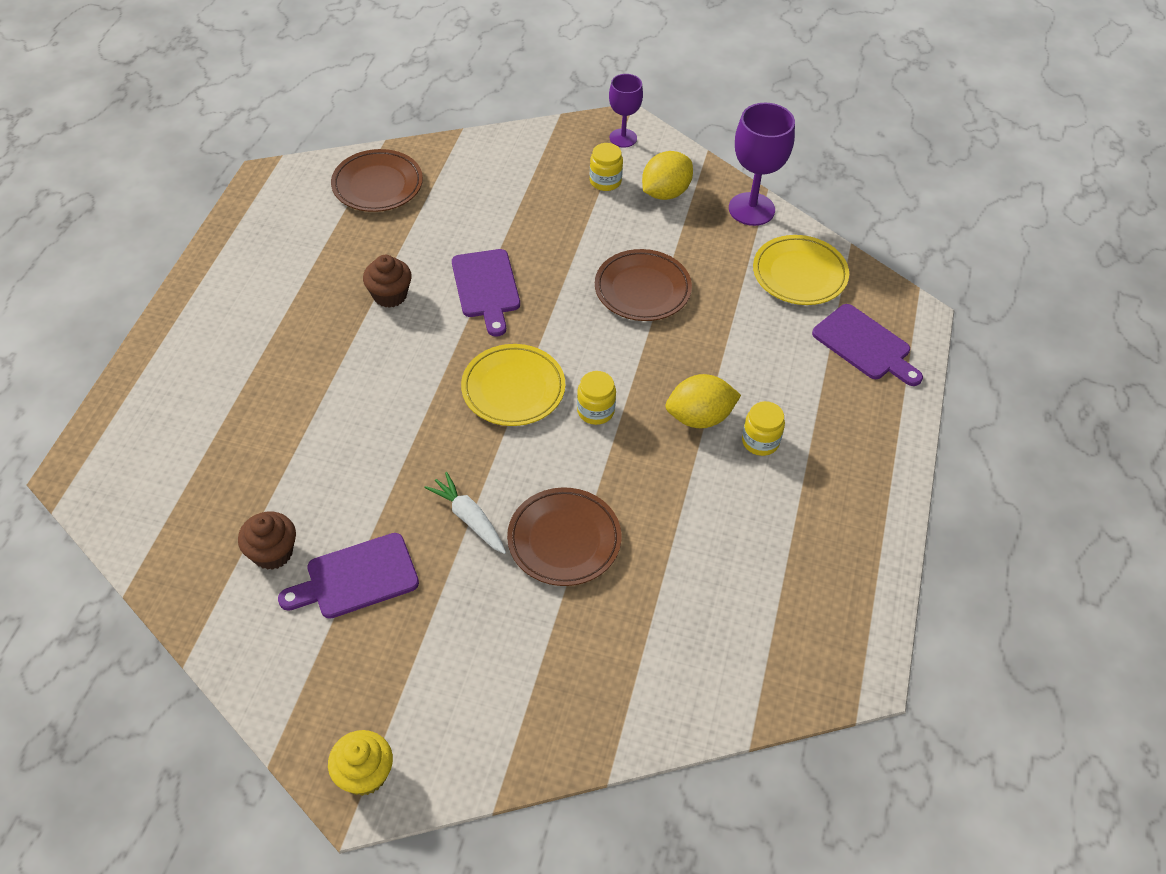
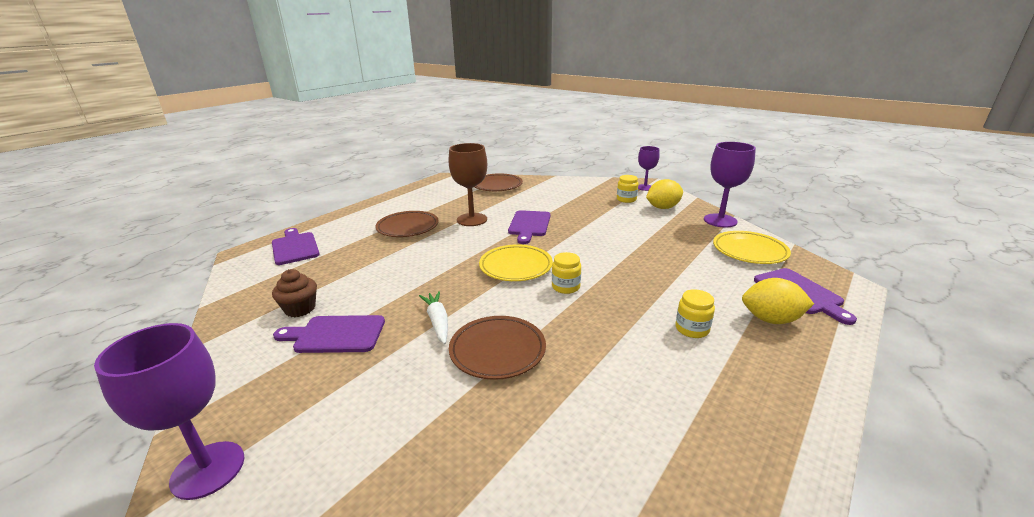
camera: 25 degrees right, 25 degrees down
(150, 437) = (294, 247): none -> purple cutting board
(364, 774) = (208, 469): yellow cupcake -> purple goblet
(390, 295) = (472, 220): brown cupcake -> brown goblet
(642, 289) = (629, 240): brown plate -> brown plate (408, 227)
(699, 417) = (644, 305): yellow lemon -> yellow lemon (771, 319)

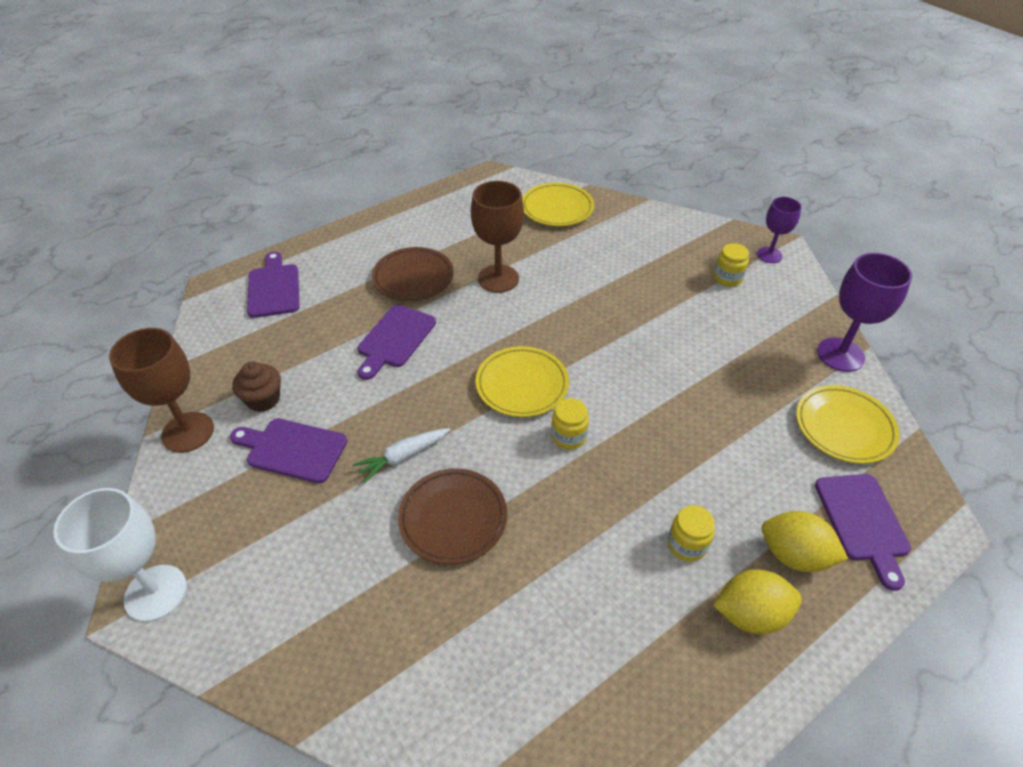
camera: 15 degrees right, 20 degrees up
(208, 469) = (156, 593): purple goblet -> white goblet
(229, 341) = (188, 432): none -> brown goblet
(437, 321) = (403, 457): white carrot -> white carrot turned 120 degrees counterclockwise
(497, 186) = (557, 208): brown plate -> yellow plate
(529, 225) = (569, 306): purple cutting board -> purple cutting board (395, 339)
(662, 208) = (771, 308): yellow lemon -> yellow lemon (750, 614)

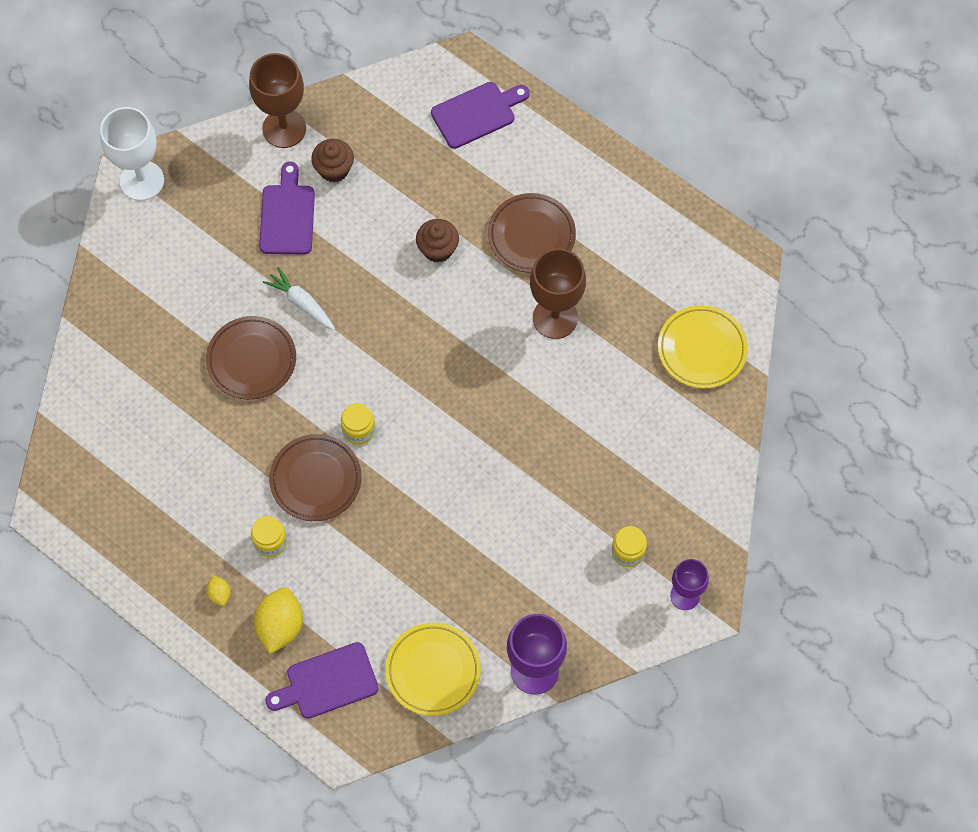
camera: 75 degrees right, 20 degrees up
(395, 339) = (438, 249): purple cutting board -> brown cupcake
(522, 385) = (409, 377): yellow plate -> none
(617, 485) = (316, 479): none -> brown plate
(750, 614) = (219, 594): yellow lemon -> yellow lemon, size x0.49

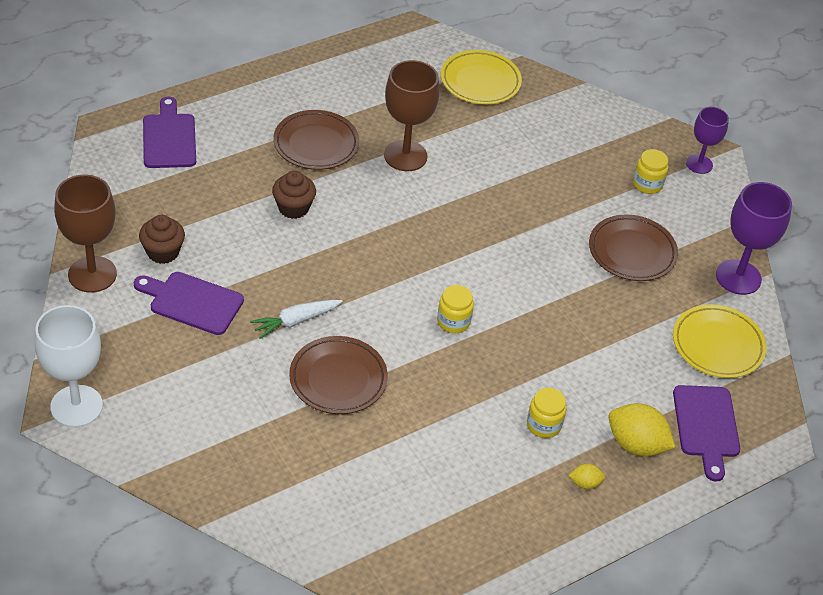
camera: 75 degrees left, 20 degrees down
(316, 479) = (491, 369): brown plate -> brown plate (632, 252)

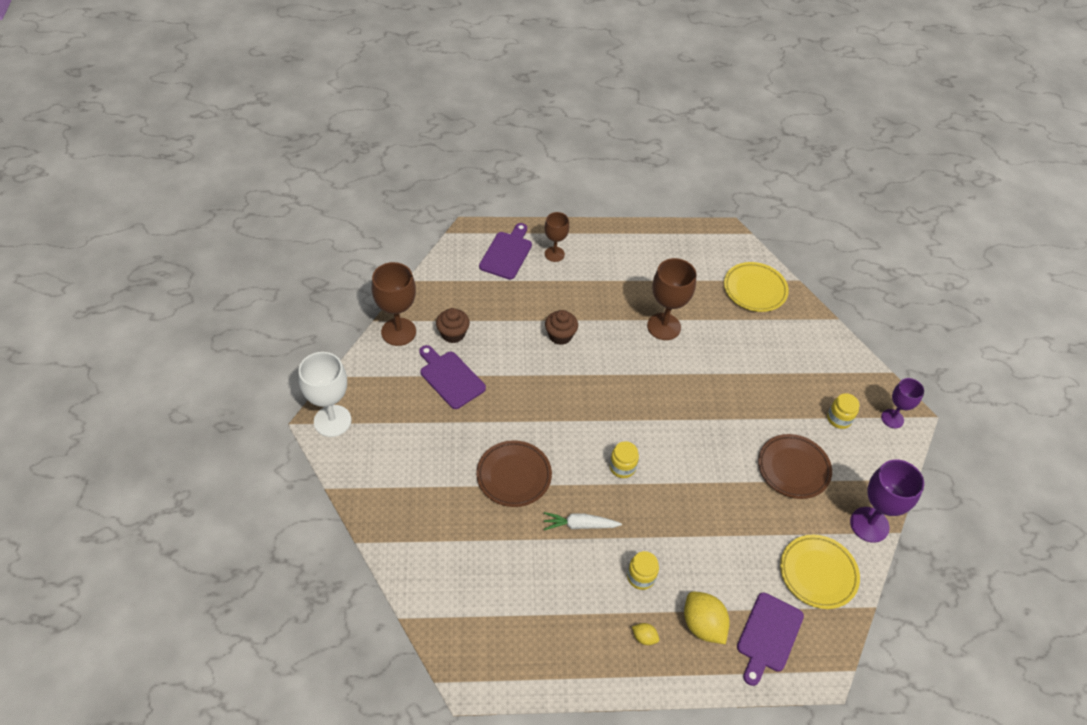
camera: 30 degrees right, 5 degrees up
(228, 119) = (554, 254): none -> brown goblet
(295, 321) = (510, 420): white carrot -> white carrot (579, 525)
(316, 144) = (604, 294): brown plate -> none

